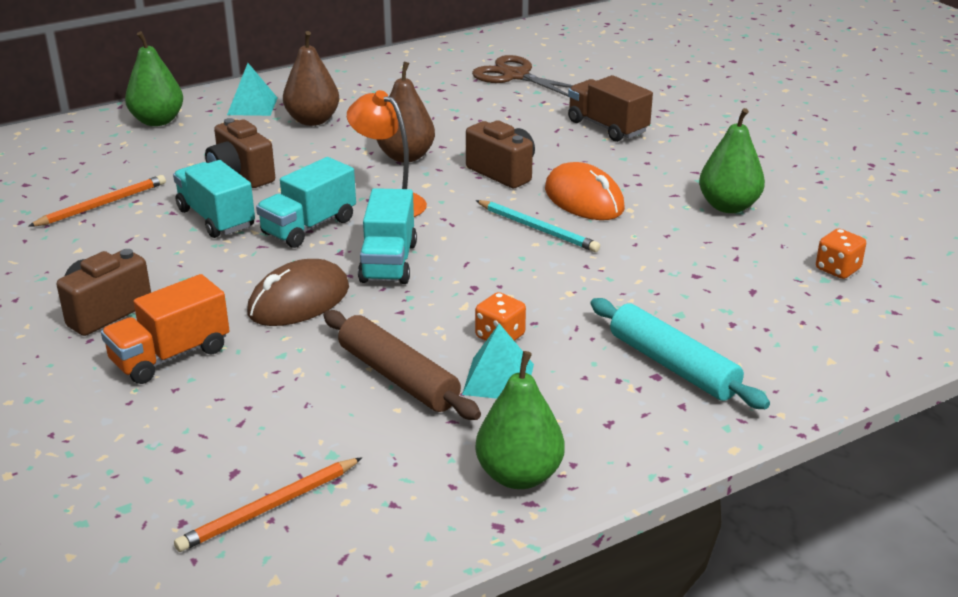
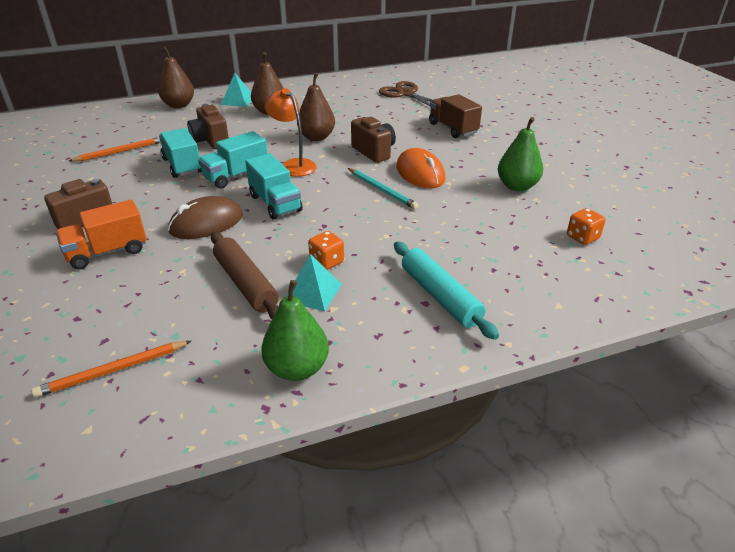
camera: 10 degrees right, 5 degrees up
(157, 121) = (179, 105): green pear -> brown pear
(388, 262) = (275, 203): turquoise truck -> turquoise truck turned 45 degrees counterclockwise

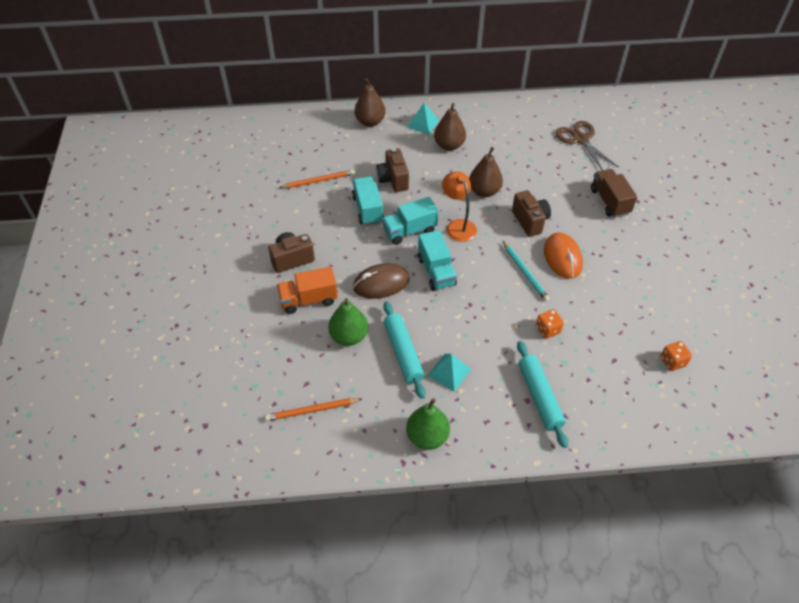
camera: 15 degrees right, 15 degrees up
(245, 283) = (403, 353): brown rolling pin -> turquoise rolling pin
(327, 261) = (464, 344): orange dice -> orange dice (547, 330)
(517, 186) = (641, 291): green pear -> green pear (349, 336)

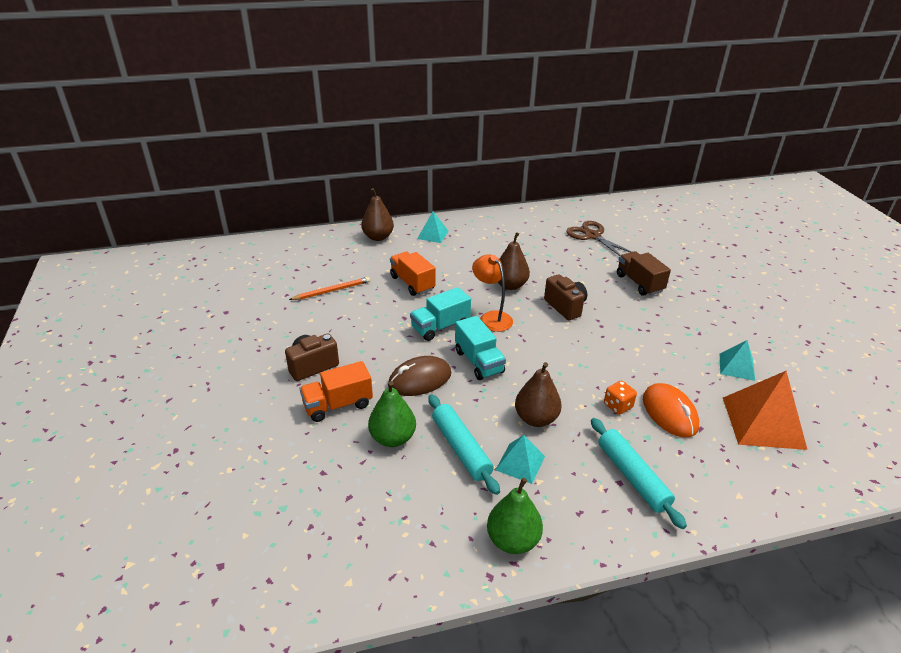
camera: 10 degrees left, 15 degrees down
(312, 410) = (361, 528): orange pencil -> none
(368, 209) = (390, 311): turquoise truck -> none
(393, 180) = (412, 283): brown camera -> orange truck
(449, 145) = (464, 250): brown pear -> brown pear (536, 418)
(525, 272) = (575, 353): turquoise pencil -> none
(562, 257) = (610, 336): orange mouse -> orange mouse (669, 413)
(670, 303) = (737, 366): none -> turquoise pyramid
(672, 361) = (763, 422): orange dice -> orange pyramid

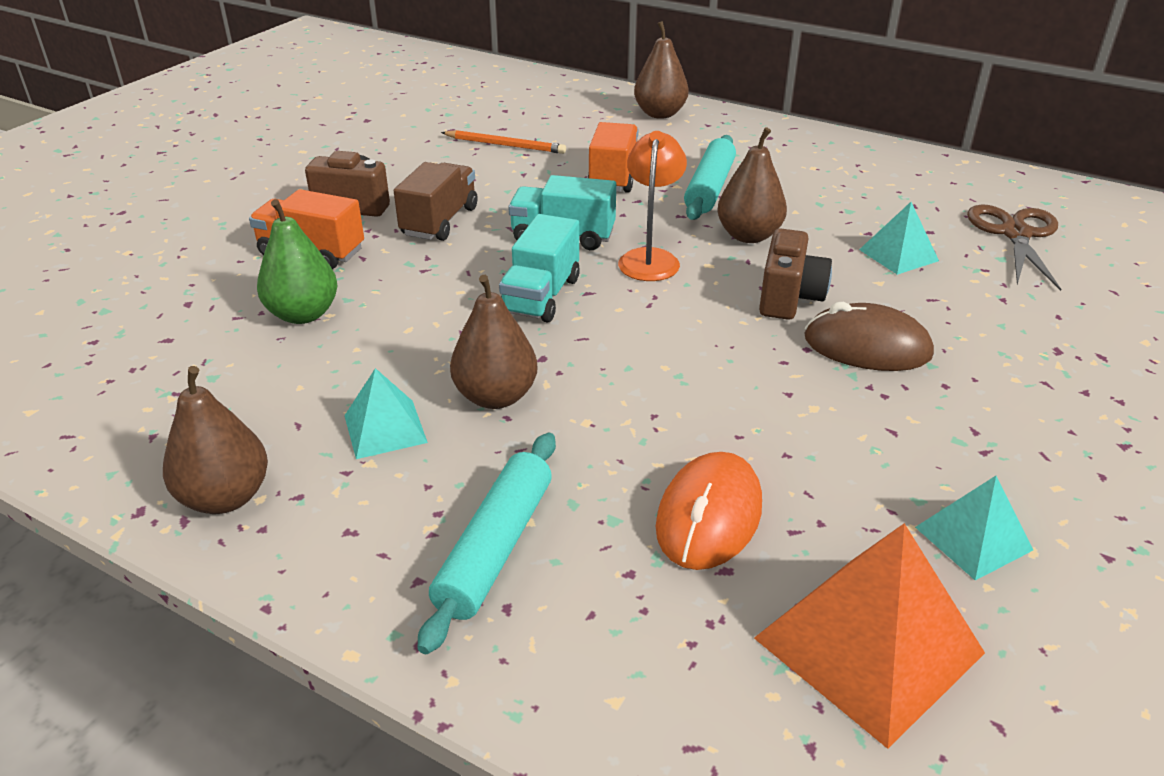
camera: 45 degrees right, 0 degrees up
(419, 380) = (437, 276): brown mouse -> brown mouse (867, 346)
(433, 235) = (740, 137): turquoise pyramid -> turquoise pyramid (898, 255)
(461, 448) = (350, 369): turquoise rolling pin -> turquoise rolling pin (709, 188)
(513, 540) = (225, 497): green pear -> brown pear
(618, 406) = (640, 455): orange dice -> none
(639, 283) = (990, 330): brown truck -> brown truck (440, 221)

